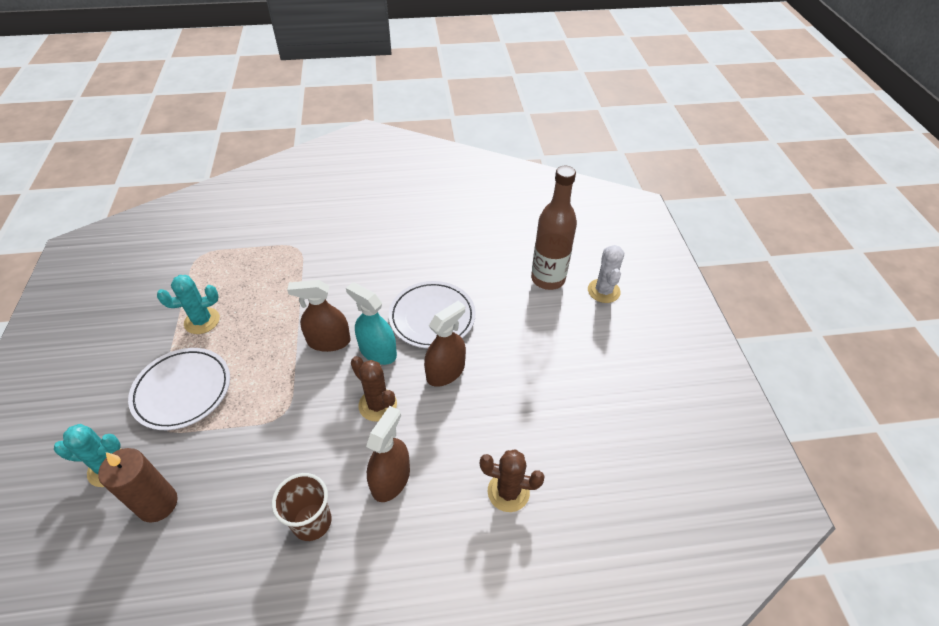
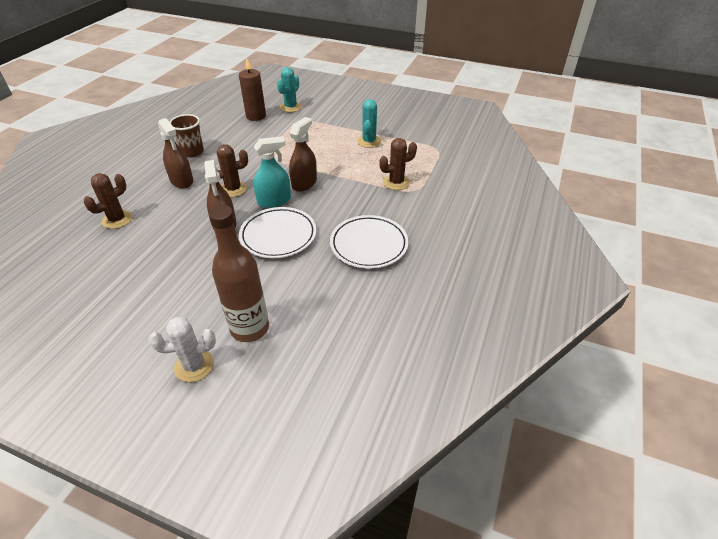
camera: 120 degrees right, 5 degrees down
(182, 391) = (318, 129): white plate -> white plate (369, 245)
(288, 265) = (396, 182): none -> brown cactus
(603, 291) = (194, 366): white cactus -> white cactus turned 45 degrees counterclockwise

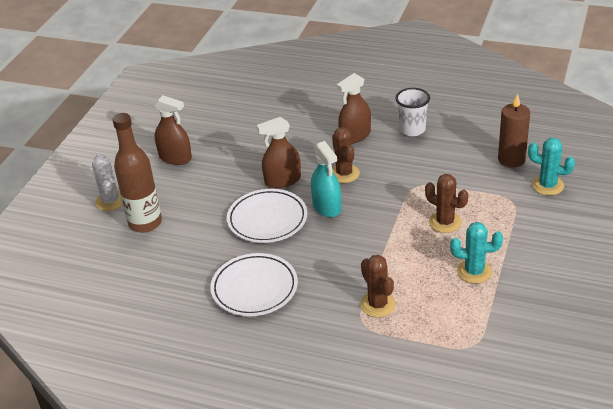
camera: 90 degrees right, 5 degrees down
(117, 219) = (286, 114): brown cactus -> brown cactus (445, 222)
(192, 152) = (412, 129): brown cup -> white cup
(304, 183) = (364, 224): brown spray bottle -> brown spray bottle (175, 158)

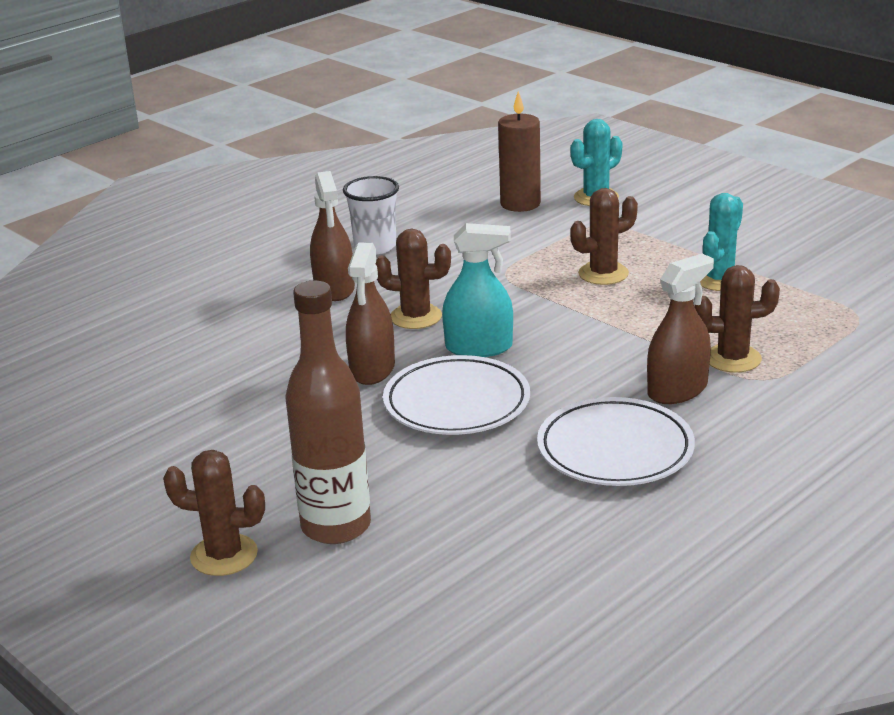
camera: 65 degrees left, 10 degrees down
(110, 201) = (224, 555): white cactus -> brown cactus
(175, 158) = (181, 457): brown spray bottle -> brown spray bottle (677, 390)

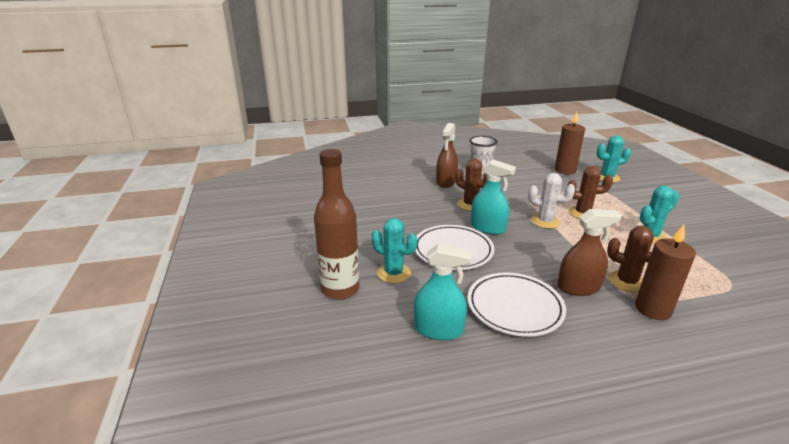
camera: 30 degrees right, 0 degrees up
(224, 555) = (281, 282): brown cactus -> none
(372, 369) = (429, 221): brown spray bottle -> none
(397, 471) = (393, 273): none -> turquoise cactus
(538, 519) = (438, 329): none -> turquoise spray bottle
(558, 306) = (545, 221): none -> white cactus
(786, 384) = (653, 309): none -> brown candle

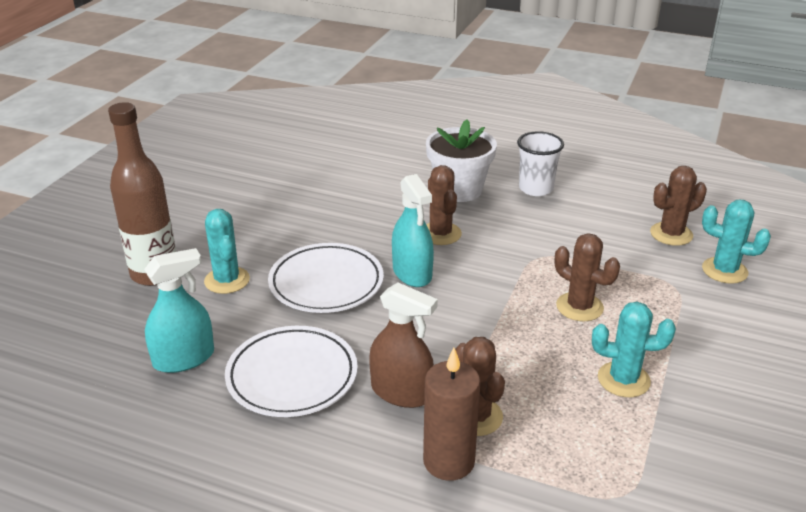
camera: 35 degrees right, 5 degrees up
(438, 329) = (184, 358): turquoise spray bottle -> turquoise spray bottle turned 75 degrees counterclockwise
(446, 182) = (459, 190): brown spray bottle -> white flower pot
(545, 221) = (503, 296): white cactus -> none
(565, 170) = (671, 234): brown candle -> brown cactus

